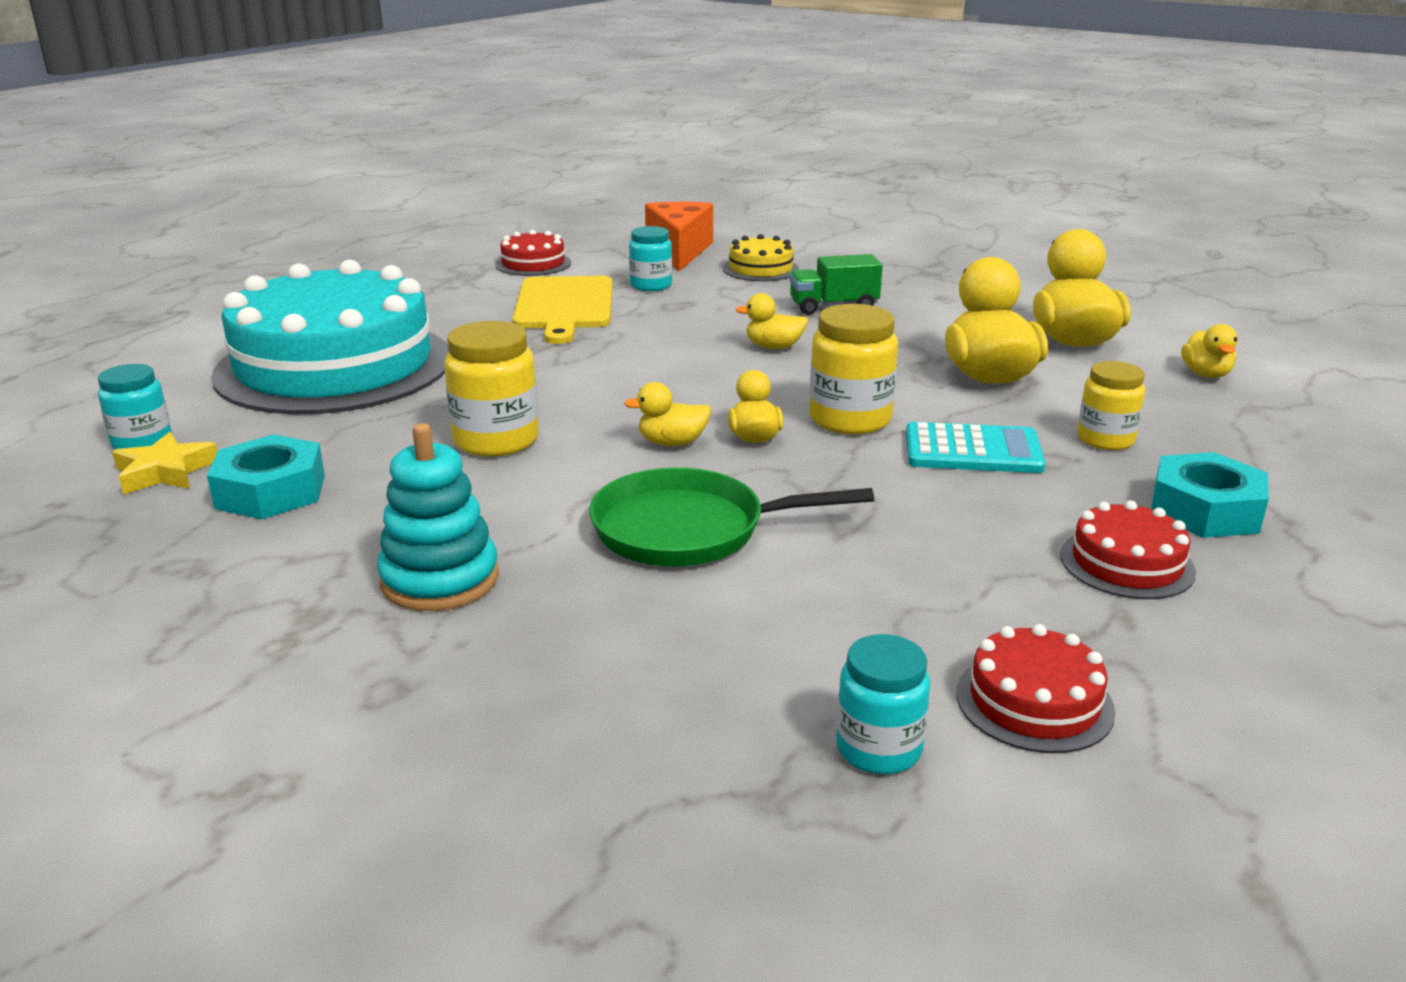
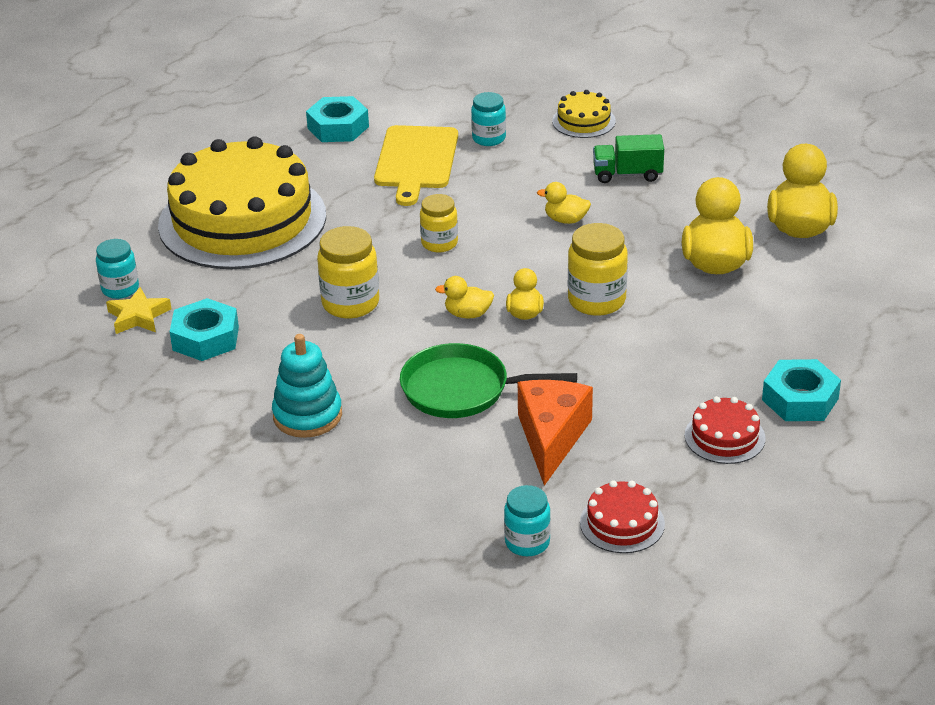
camera: 10 degrees right, 10 degrees up
(334, 366) = (242, 220): turquoise cake -> yellow cake
(460, 284) = (338, 127): none -> turquoise nut
(533, 264) = (398, 103): red cake -> none
(679, 251) = (522, 92): orange cheese -> orange cheese (551, 437)
(973, 450) = (670, 336): turquoise calculator -> none
(1105, 439) = (768, 332): yellow jar -> yellow jar (439, 243)
(1206, 374) = (881, 272): yellow duck -> none

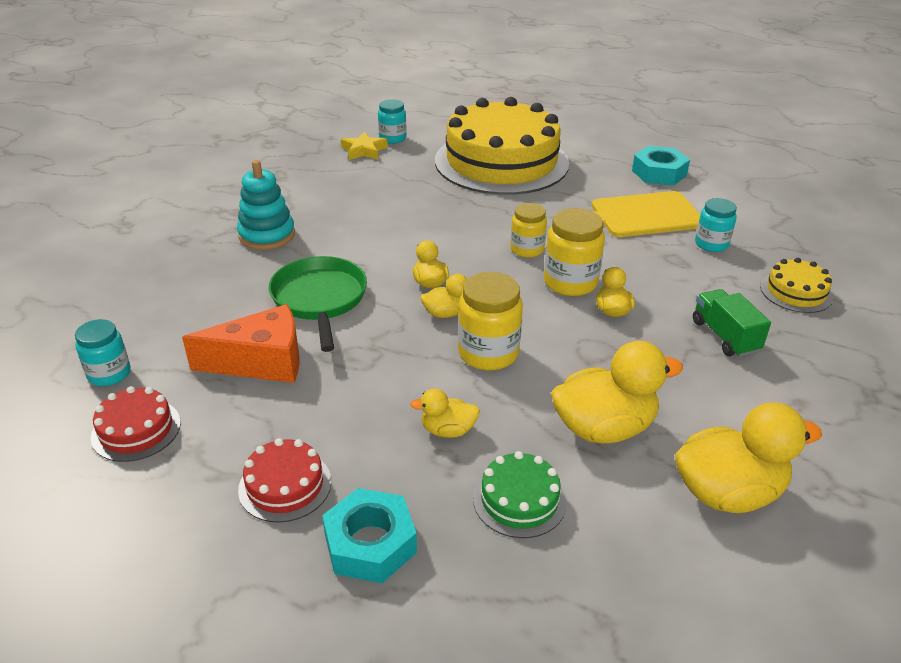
camera: 70 degrees right, 0 degrees up
(206, 338) = (348, 178): turquoise nut -> none
(350, 303) = (418, 225): yellow jar -> yellow jar (570, 282)
(689, 341) = (447, 430): none -> yellow duck
(777, 321) = (519, 500): none -> green cake

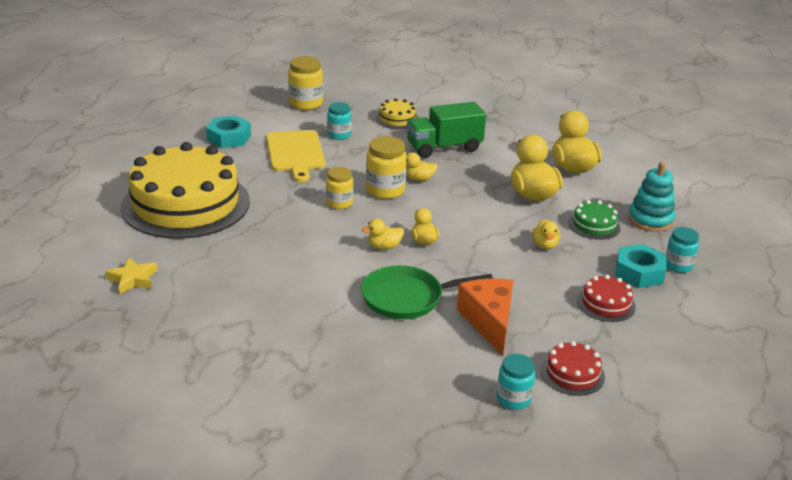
camera: 90 degrees left, 5 degrees down
(267, 235) = (301, 332): turquoise stacking toy -> turquoise stacking toy (650, 220)
(392, 138) = (109, 261): turquoise jar -> turquoise jar (678, 265)
(488, 353) = (468, 227): yellow jar -> yellow jar (306, 104)
(725, 336) = (444, 147): green truck -> green truck, size x1.55

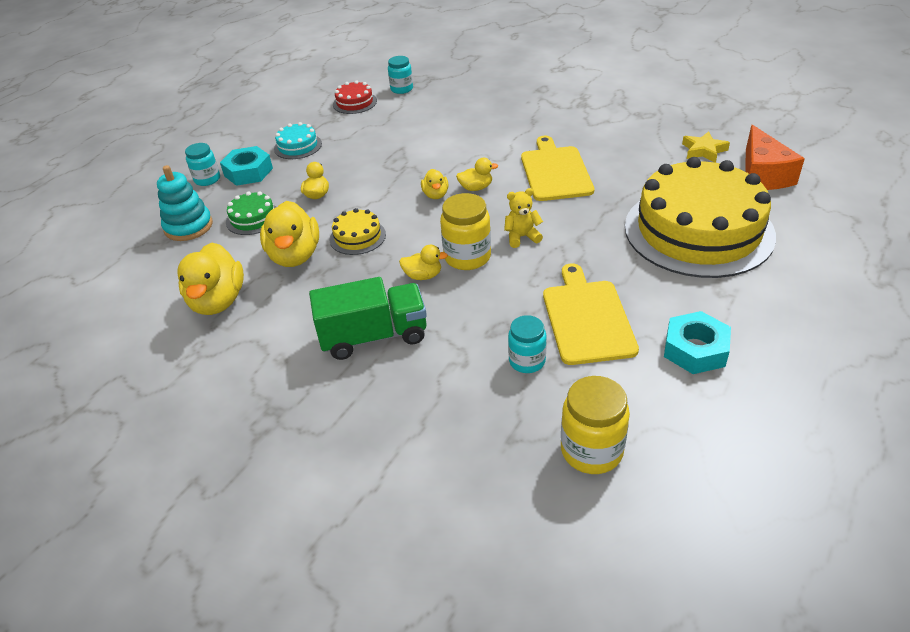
camera: 170 degrees left, 10 degrees up
(301, 261) = (555, 172): none -> yellow cutting board
(339, 203) = (522, 237): yellow jar -> yellow teddy bear
(397, 119) = (431, 406): yellow cake -> yellow cake (357, 237)
(407, 298) = (461, 145): green pan -> none
(489, 322) = (399, 130): orange cheese -> orange cheese (763, 175)
(606, 304) = (298, 146): red cake -> turquoise cake

